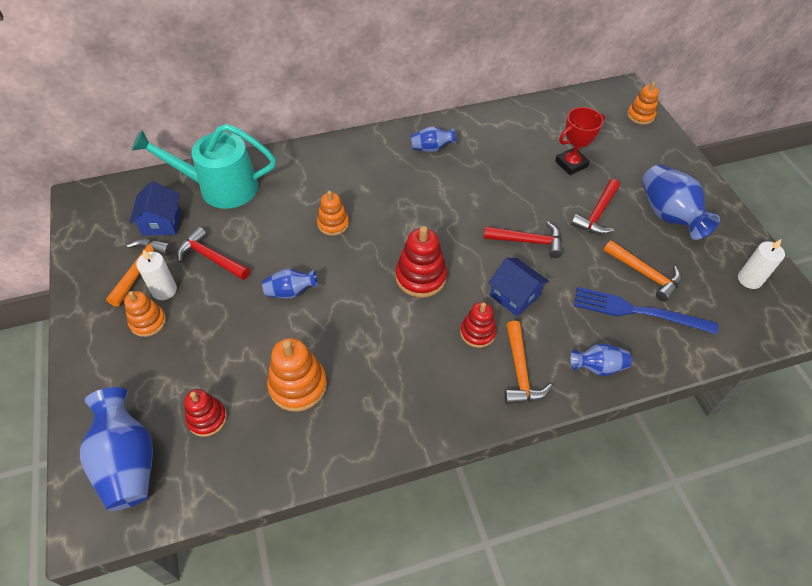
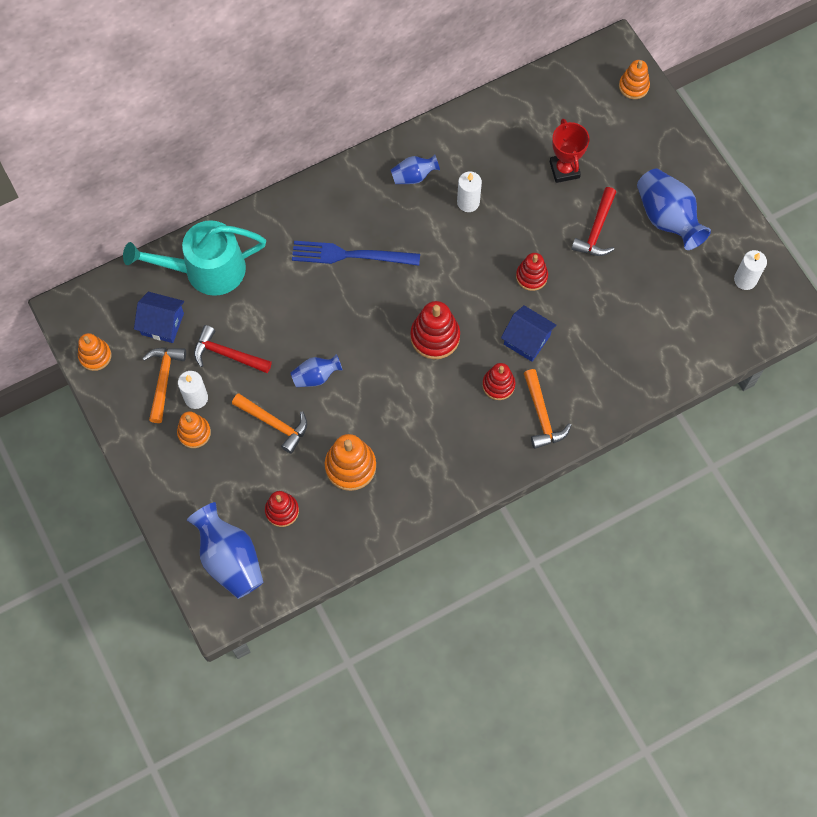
camera: 10 degrees left, 15 degrees up
(161, 222) = (162, 324): blue house -> blue house turned 60 degrees counterclockwise
(333, 224) = (335, 292): orange stacking toy -> orange stacking toy (95, 356)
(477, 174) = (468, 202): none -> white candle
(528, 241) = (531, 276): red hammer -> red stacking toy
(571, 164) = (564, 170): red trophy -> red trophy turned 60 degrees counterclockwise
(597, 367) = (609, 398): blue vase -> none
(638, 311) = (642, 334): blue fork -> blue fork (350, 255)
(644, 274) = (646, 292): orange hammer -> orange hammer (274, 424)

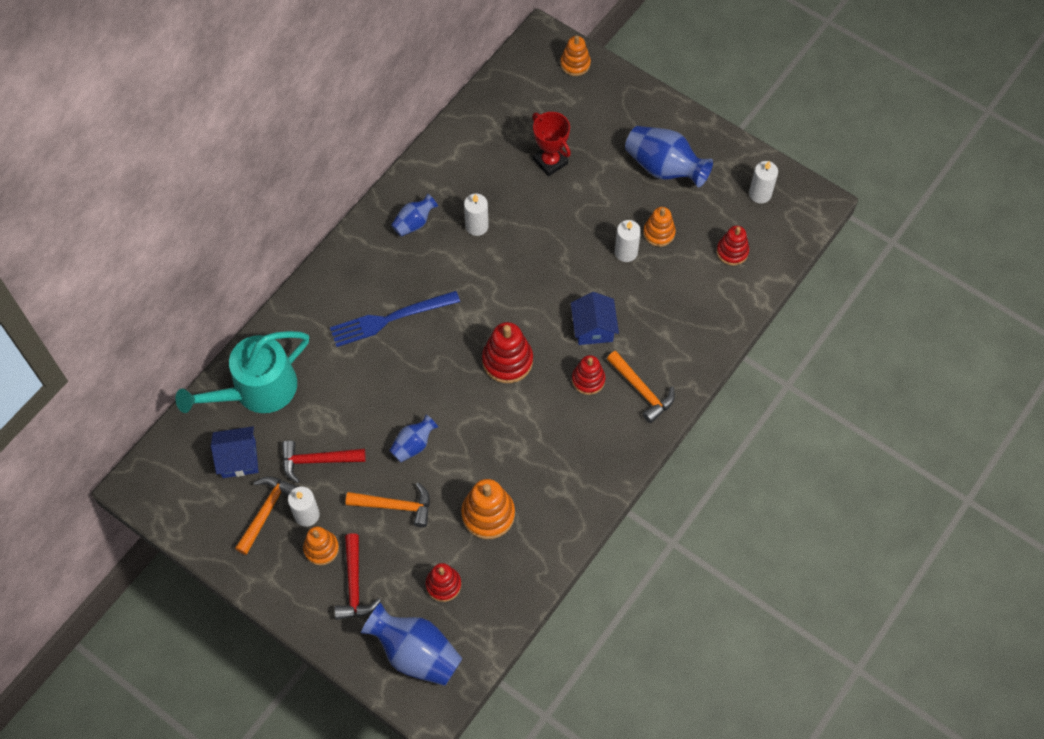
camera: 25 degrees left, 5 degrees down
(95, 356) = (186, 518): orange stacking toy -> orange stacking toy (659, 233)
(164, 380) = (266, 511): orange hammer -> orange hammer turned 45 degrees clockwise
(527, 340) = (593, 328): blue house -> blue house turned 75 degrees clockwise
(531, 276) = (569, 269): red stacking toy -> red stacking toy (732, 251)
(591, 282) = (626, 252): none -> white candle
(596, 230) = (606, 203): red hammer -> red hammer (354, 585)

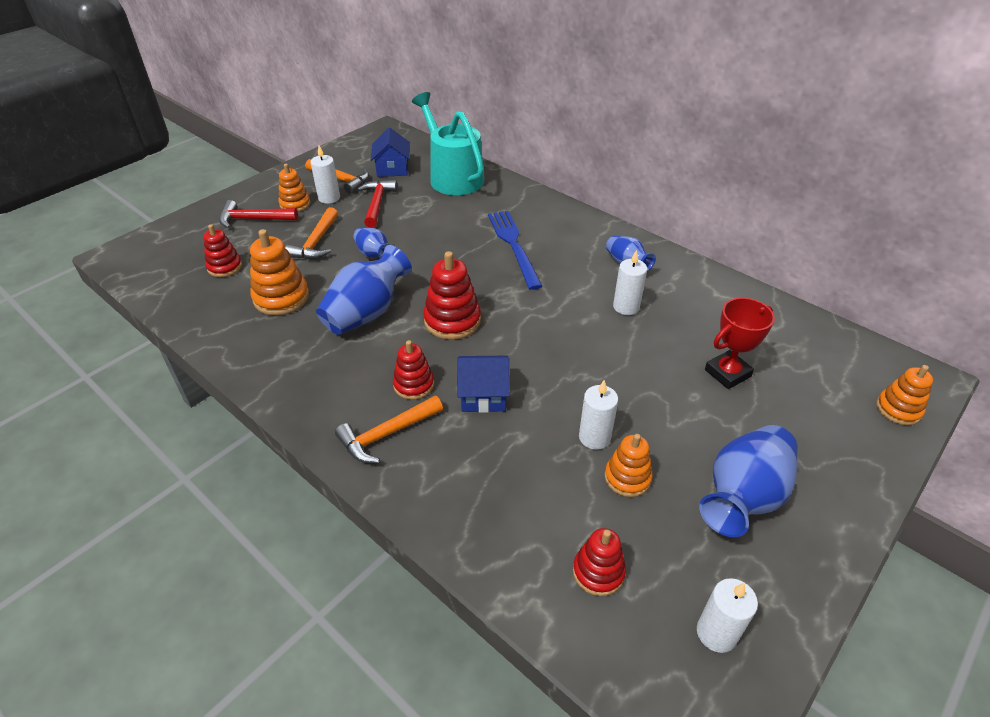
camera: 95 degrees right, 20 degrees down
(416, 653) = (171, 249): blue vase -> blue vase (367, 313)

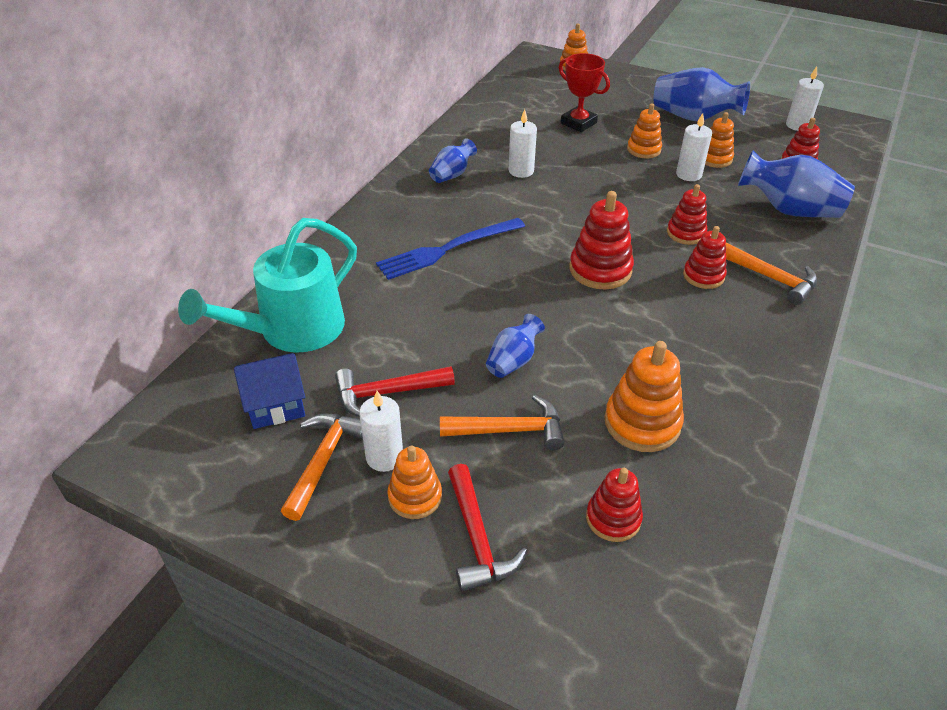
camera: 105 degrees left, 0 degrees up
(367, 313) = (625, 336): blue vase -> blue vase (789, 210)
(483, 395) = (686, 233): blue house -> red stacking toy
(658, 414) = (643, 149): none -> orange stacking toy

